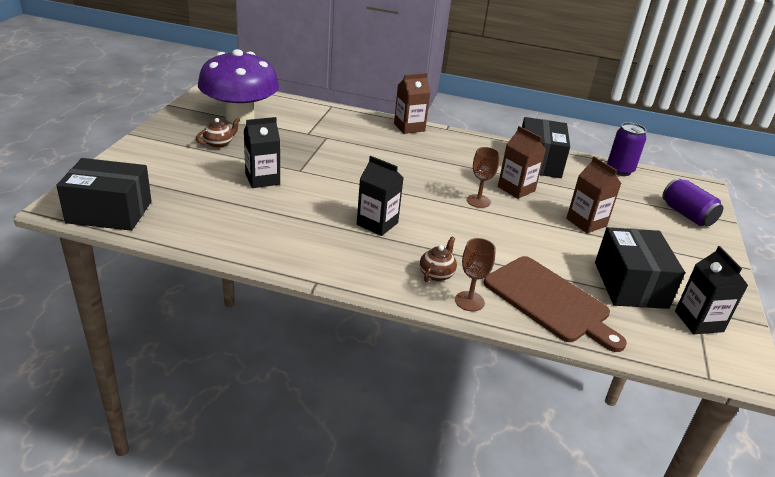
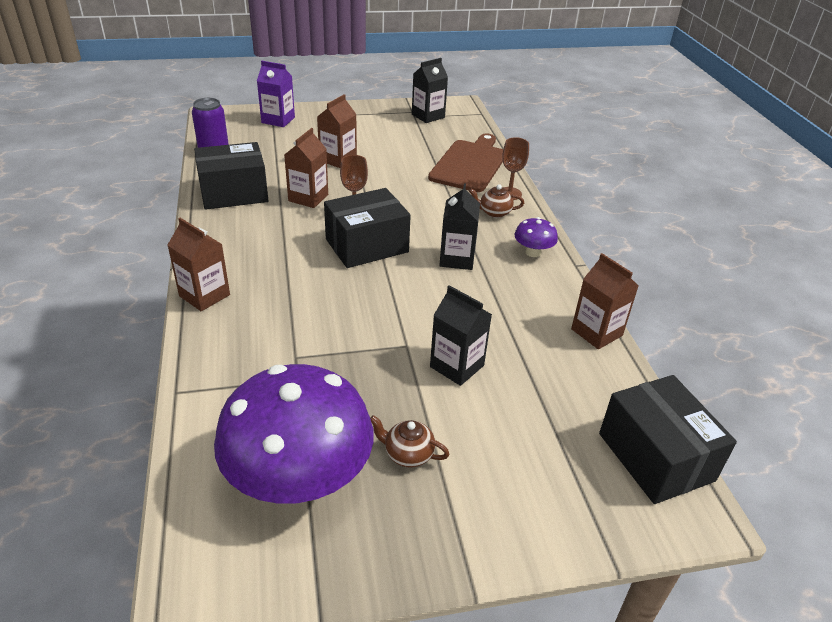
camera: 115 degrees left, 5 degrees up
(228, 247) = (596, 332): none -> brown carton
(355, 266) = (533, 252): none -> purple mushroom
(630, 285) = (412, 138): black box -> black box (367, 245)
(687, 215) = (278, 120): purple can -> purple carton

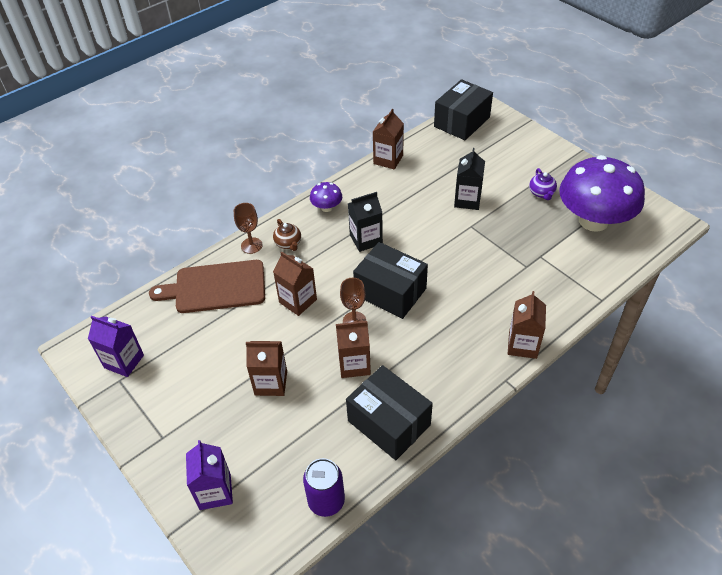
camera: 115 degrees left, 10 degrees up
(408, 454) = (541, 193): brown teapot -> purple teapot
(411, 195) = (298, 301): none -> brown carton
(428, 116) = (124, 361): black carton -> purple carton

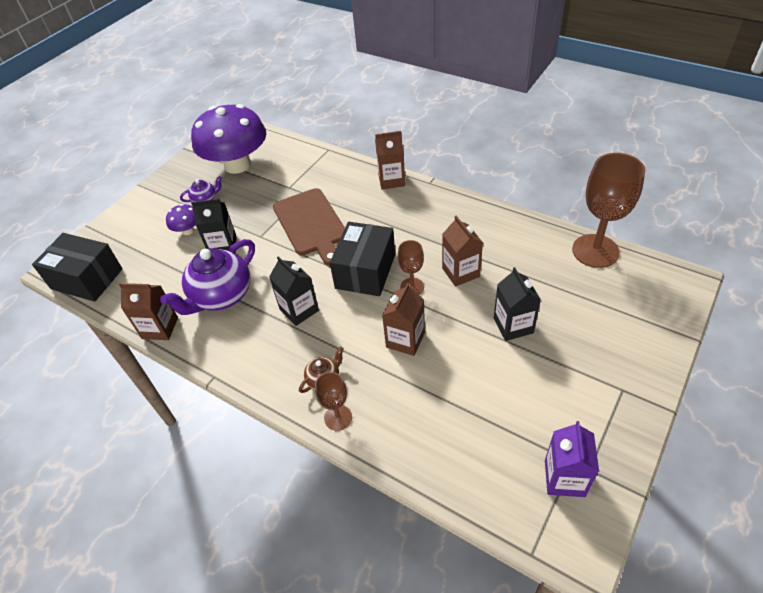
camera: 105 degrees left, 0 degrees up
(215, 491) = (641, 324): purple carton -> none
(216, 287) = (416, 428): brown cutting board -> brown cutting board (311, 224)
(271, 383) = (513, 325): brown carton -> black carton
(326, 501) = (595, 251): purple can -> brown goblet
(327, 207) = (255, 362): purple mushroom -> purple mushroom (188, 230)
(389, 423) = (505, 235): black box -> none
(405, 195) = (221, 296): none -> purple teapot

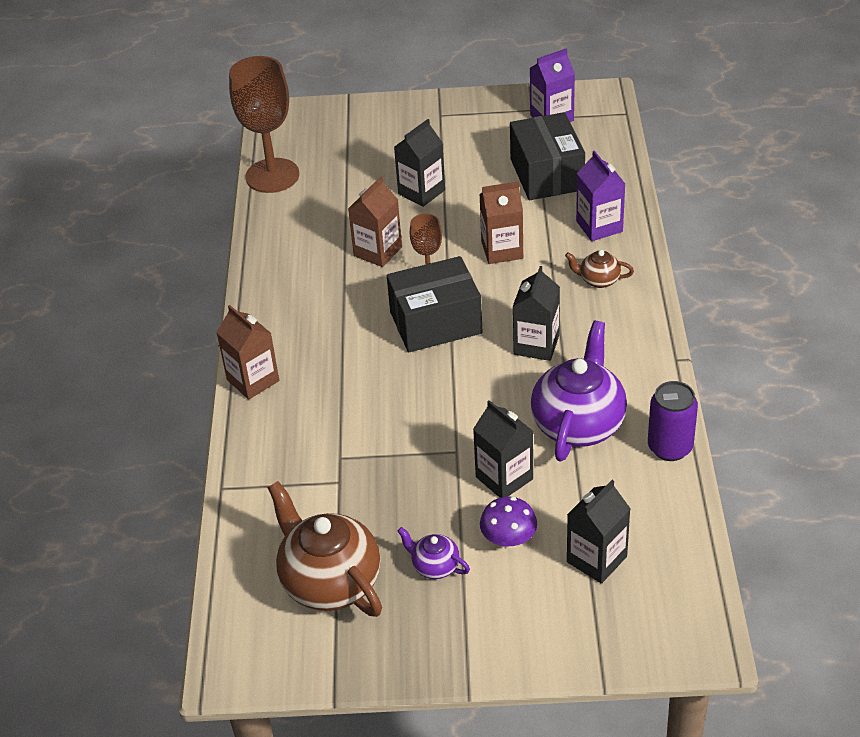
camera: 125 degrees left, 5 degrees down
(87, 279) = (681, 588): black box -> black box (547, 174)
(139, 256) = (596, 559): none -> black carton
(160, 328) = (670, 447): brown carton -> purple can
(221, 296) = (578, 424): purple teapot -> purple teapot turned 75 degrees counterclockwise
(237, 165) = (329, 581): purple mushroom -> brown teapot
(311, 224) = (395, 413): brown cutting board -> none
(338, 417) = (626, 251): brown goblet -> none
(381, 418) = (599, 226): none -> purple carton

